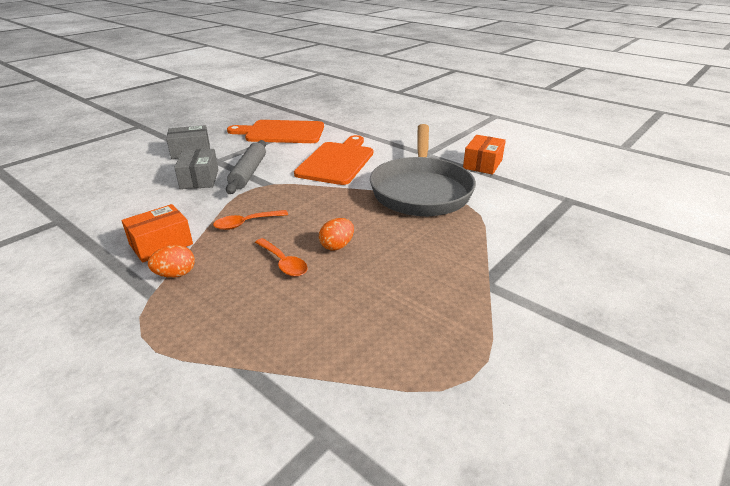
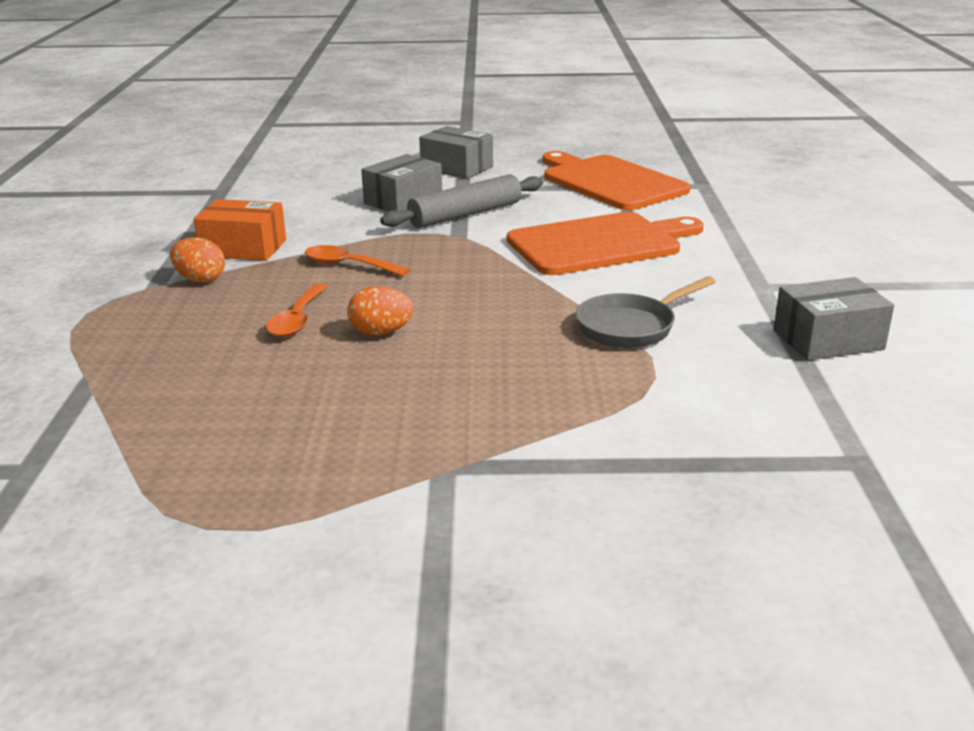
camera: 50 degrees right, 5 degrees down
(421, 190) = (631, 327): grey pan -> grey pan, size x0.49
(482, 164) = (828, 340): orange box -> grey box

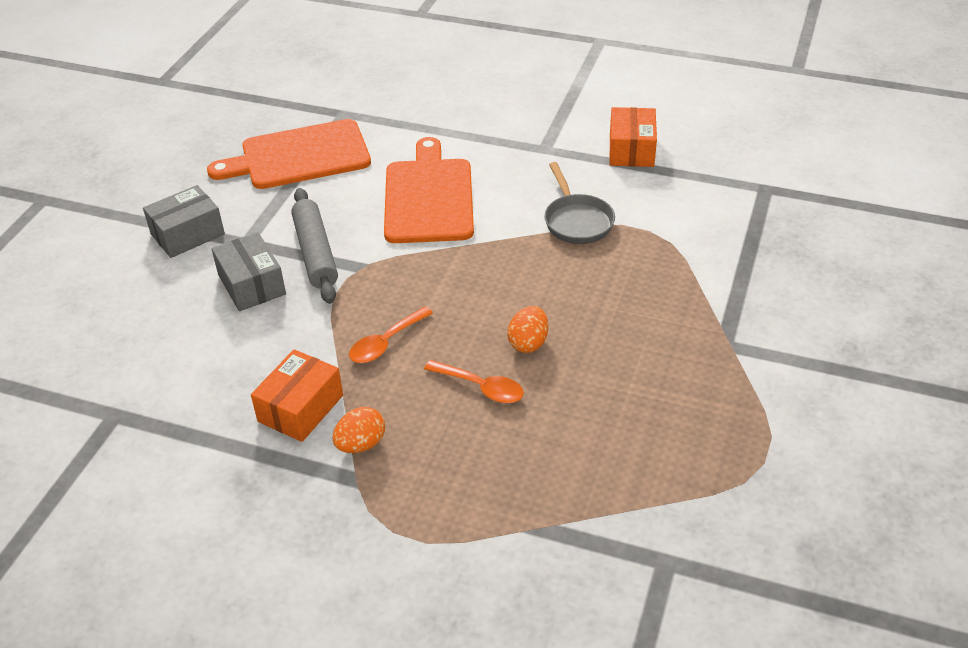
camera: 70 degrees left, 15 degrees up
(828, 340) = (631, 150): grey box -> orange box

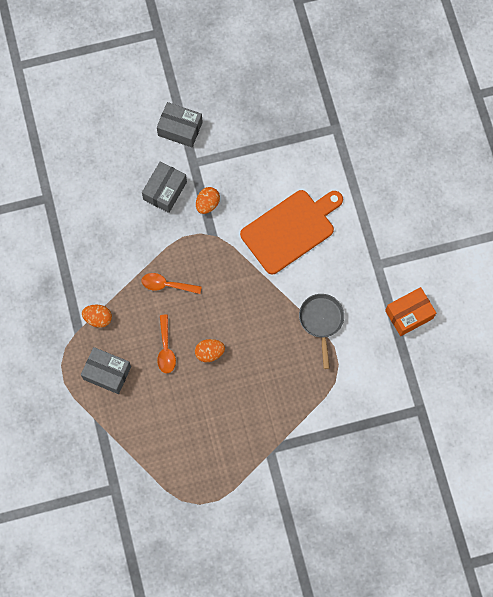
camera: 55 degrees right, 30 degrees up
(299, 156) = (280, 134): orange cutting board -> none
(300, 408) = (102, 276): orange box -> none
(315, 253) = (207, 204): grey rolling pin -> orange egg
(458, 475) = (107, 373): none -> grey box
(577, 221) = (321, 321): grey pan -> grey pan turned 135 degrees clockwise

